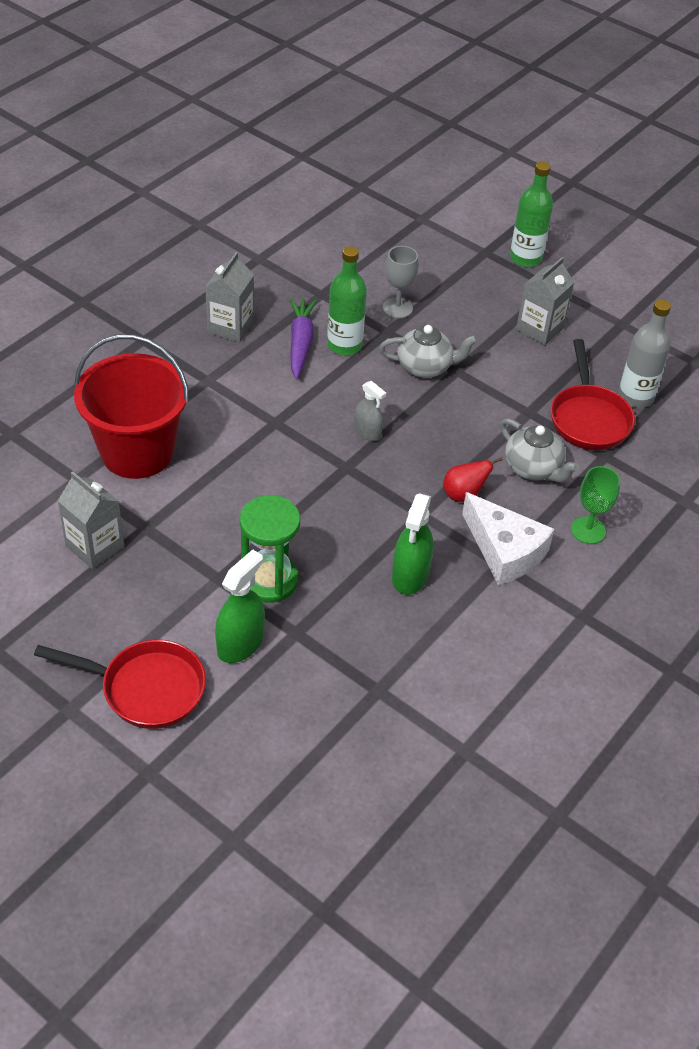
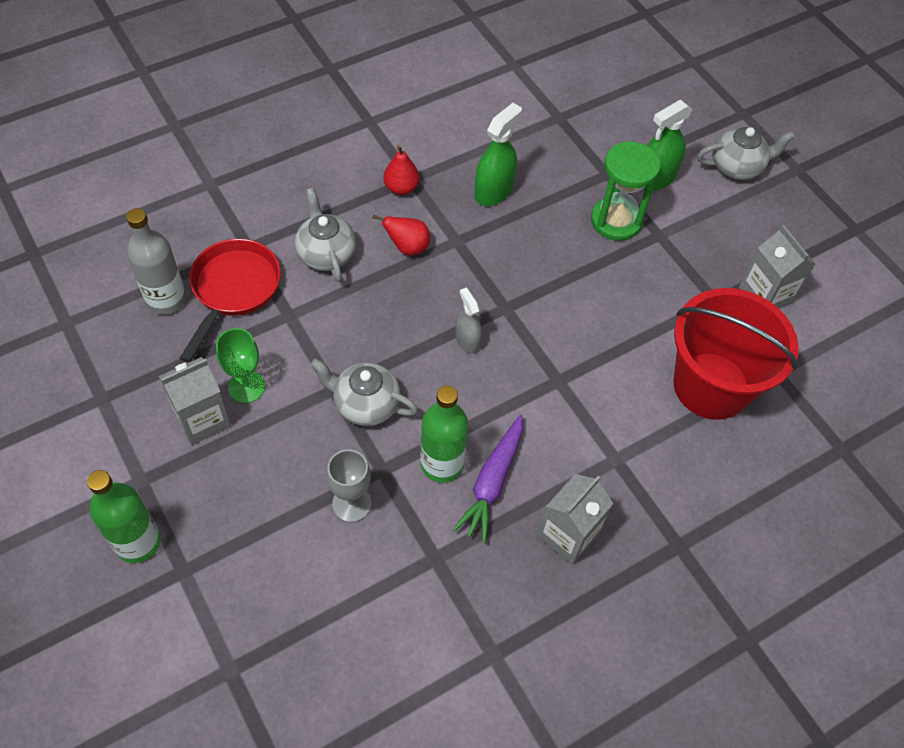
camera: 160 degrees left, 10 degrees up
(146, 688) = (737, 167): red pan -> grey teapot
(504, 551) = (401, 188): white cheese -> red pear
(588, 530) = (316, 184): green goblet -> green goblet (246, 386)

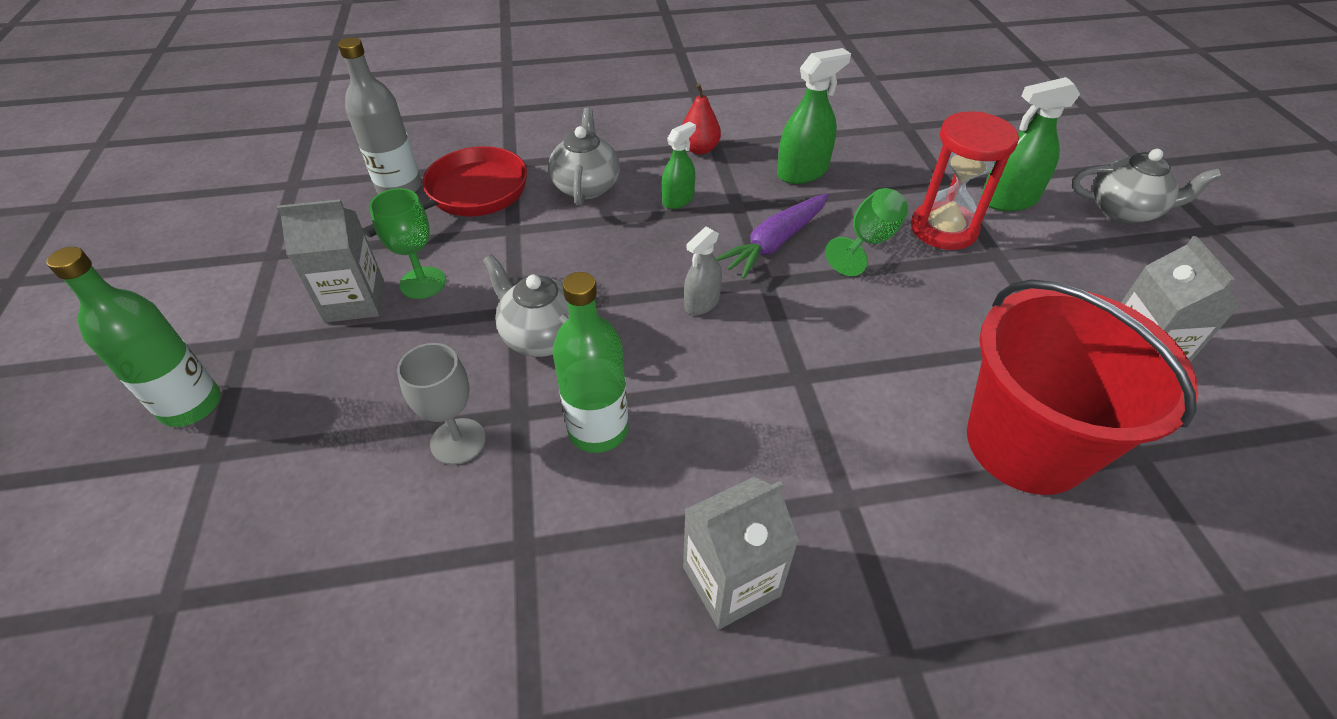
camera: 25 degrees right, 10 degrees down
(407, 247) = (678, 200): red pear -> green spray bottle
(467, 340) = (702, 303): grey spray bottle -> grey spray bottle turned 135 degrees counterclockwise
(492, 483) = (653, 474): purple carrot -> purple carrot (775, 243)
(566, 249) = (868, 242): none -> green goblet
(616, 221) = (943, 229): green hourglass -> red hourglass

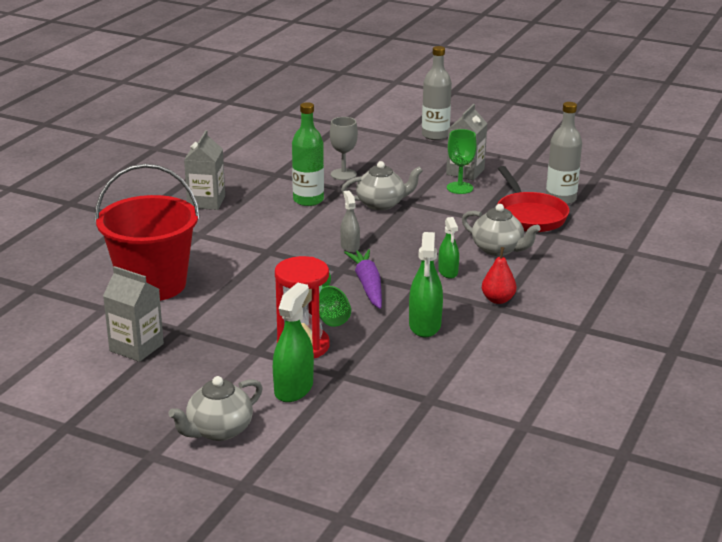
camera: 125 degrees right, 20 degrees down
(191, 405) = (435, 135): green bottle -> grey bottle

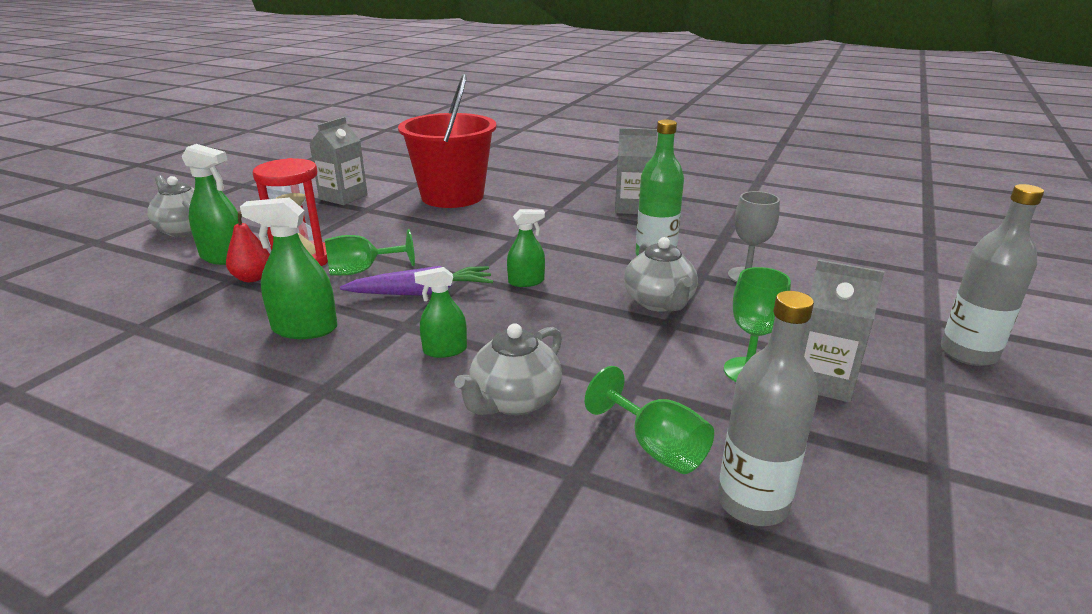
camera: 90 degrees right, 0 degrees up
(350, 247) = (526, 281): grey spray bottle -> green spray bottle
(498, 300) = (346, 391): red pear -> red pear (252, 278)
(529, 215) = (656, 448): red pan -> green goblet

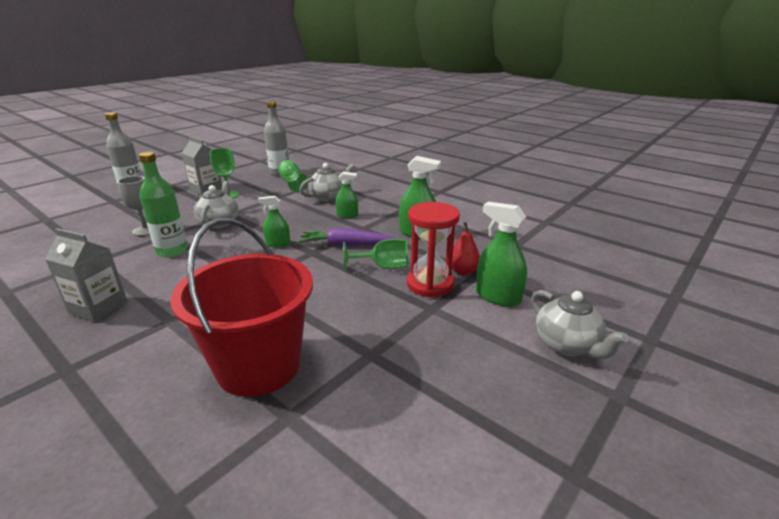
camera: 165 degrees left, 0 degrees up
(343, 197) = (398, 392): grey carton -> none

